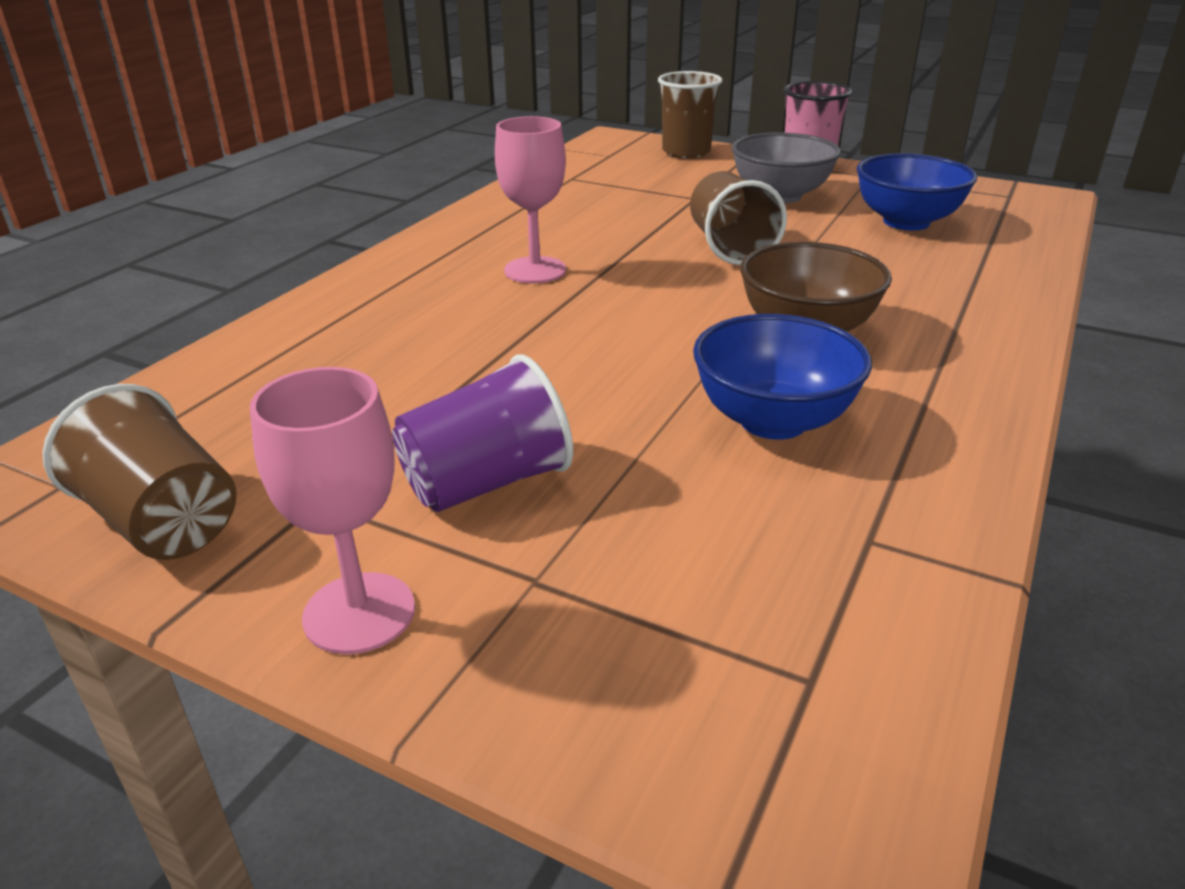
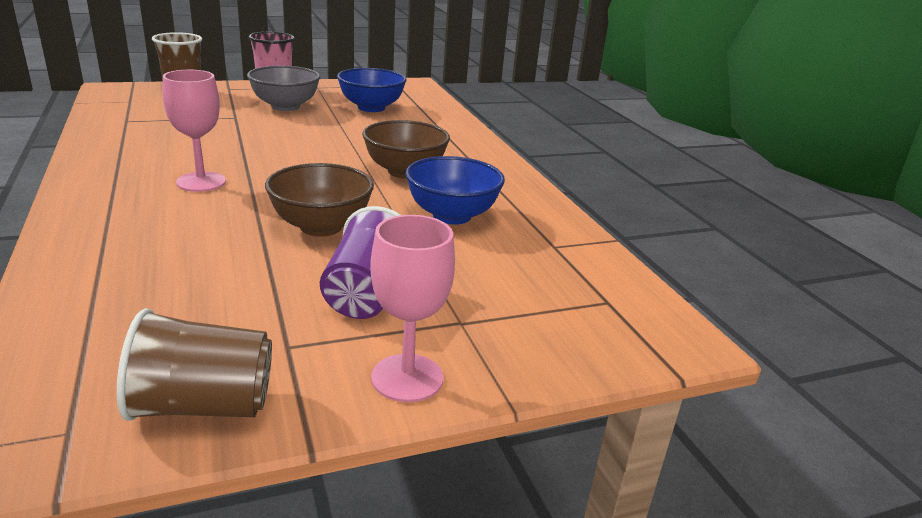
camera: 50 degrees left, 5 degrees down
(575, 370) = (321, 227): none -> brown bowl
(730, 247) = (301, 140): brown cup -> none

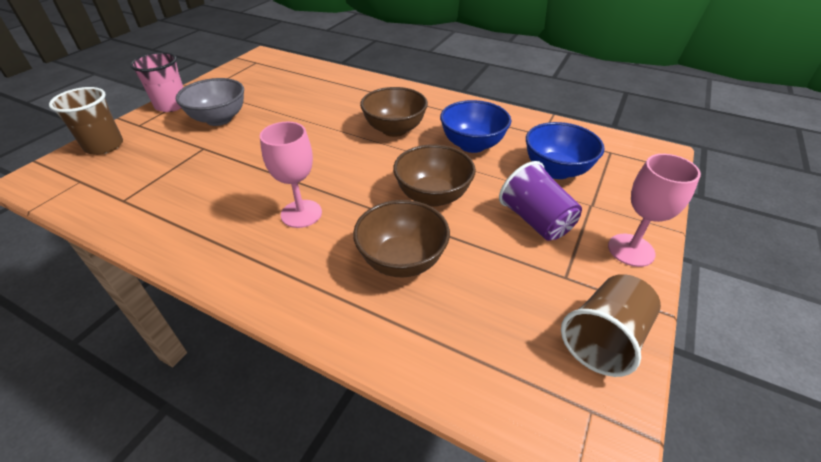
camera: 40 degrees left, 15 degrees up
(193, 247) = (402, 260): none -> brown bowl
(371, 108) = (277, 90): blue bowl -> blue bowl (556, 170)

